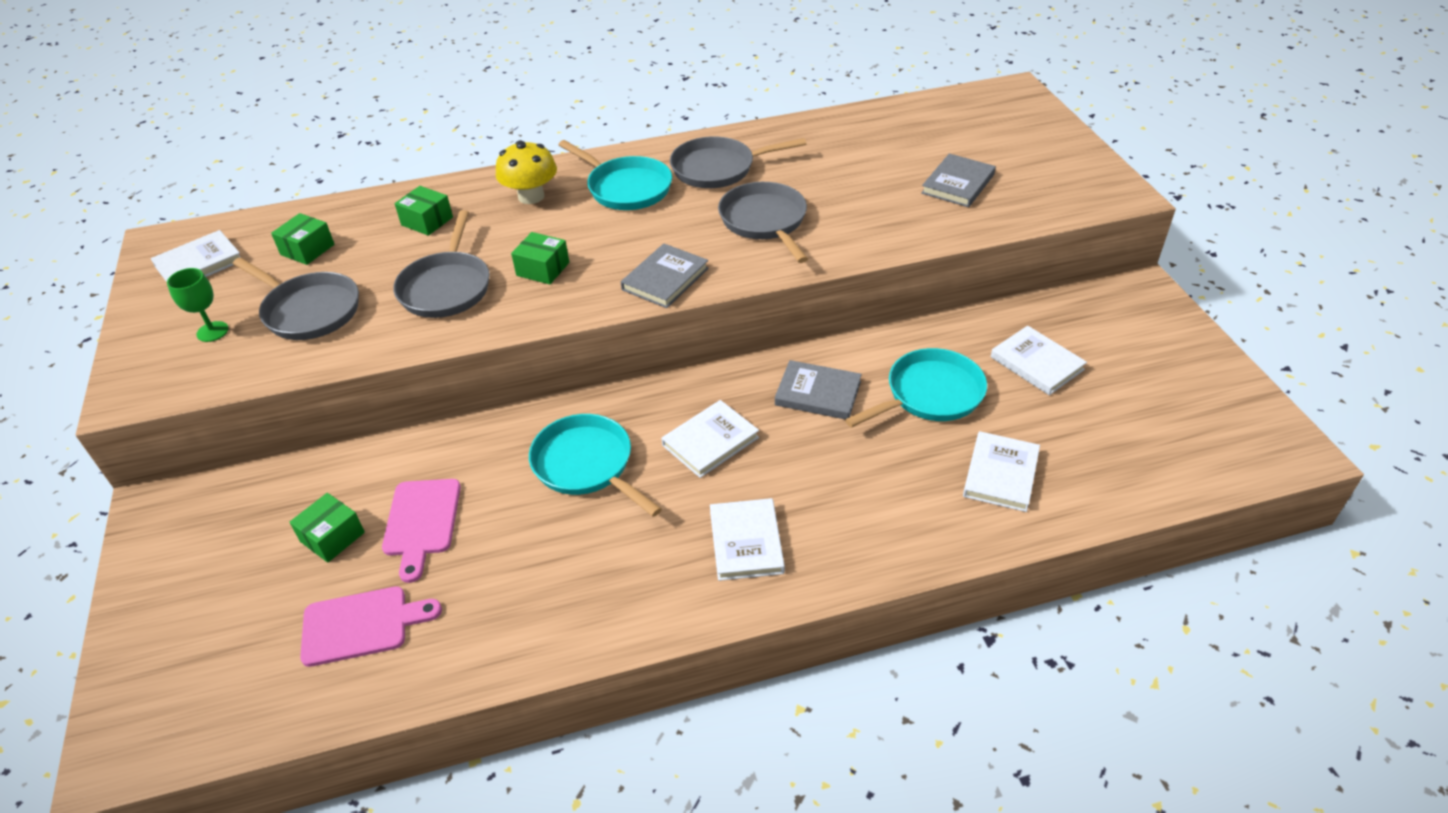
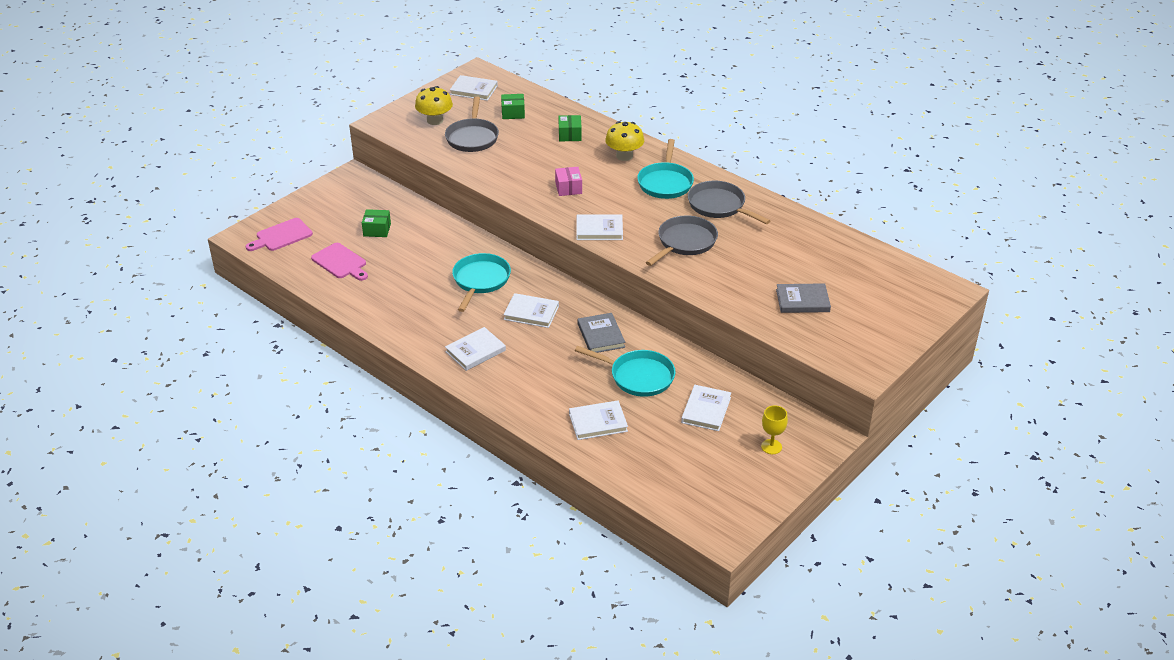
camera: 55 degrees right, 5 degrees down
(212, 331) = (435, 120): green goblet -> yellow mushroom
(421, 522) = (405, 249): pink cutting board -> pink cutting board (281, 236)
(447, 287) = (526, 166): grey pan -> none
(543, 269) = (568, 188): green box -> pink box
(665, 279) = (599, 229): grey book -> white book
(1137, 339) = (771, 447): none -> yellow goblet

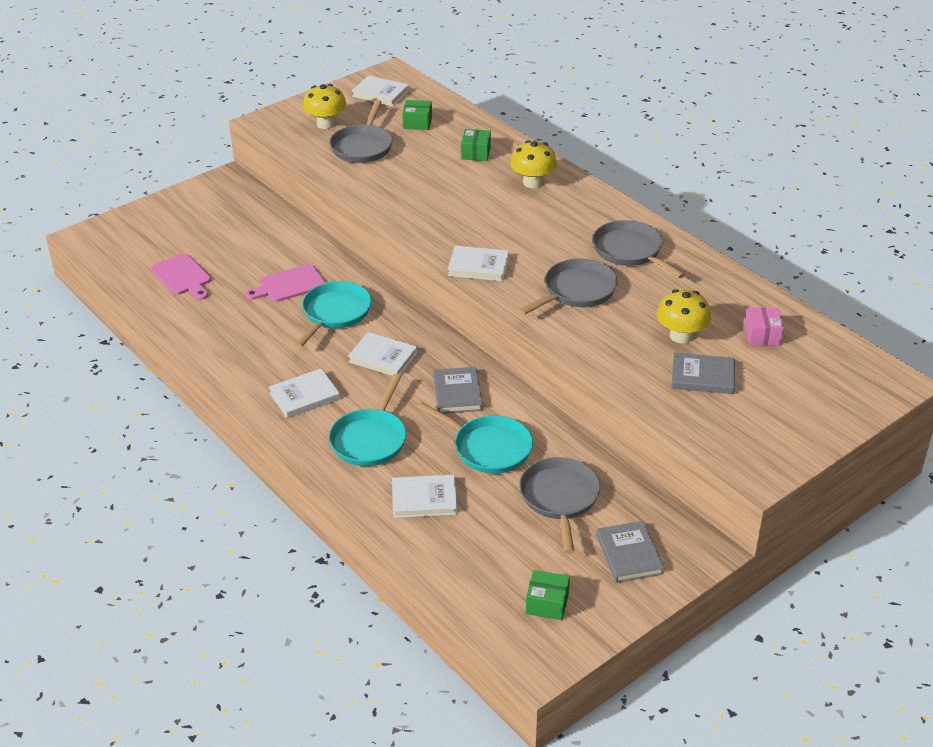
camera: 10 degrees right, 0 degrees up
(281, 236) = (127, 240): pink cutting board -> pink cutting board (289, 285)
(377, 230) = (235, 243): green box -> green box (547, 603)
(568, 188) = (456, 214): pink box -> pink box (762, 335)
(665, 182) = (573, 218): turquoise pan -> turquoise pan (370, 439)
(706, 410) = (559, 499): white book -> grey pan
(771, 447) = (629, 554): yellow goblet -> grey book
(777, 270) = (681, 336): none -> yellow mushroom

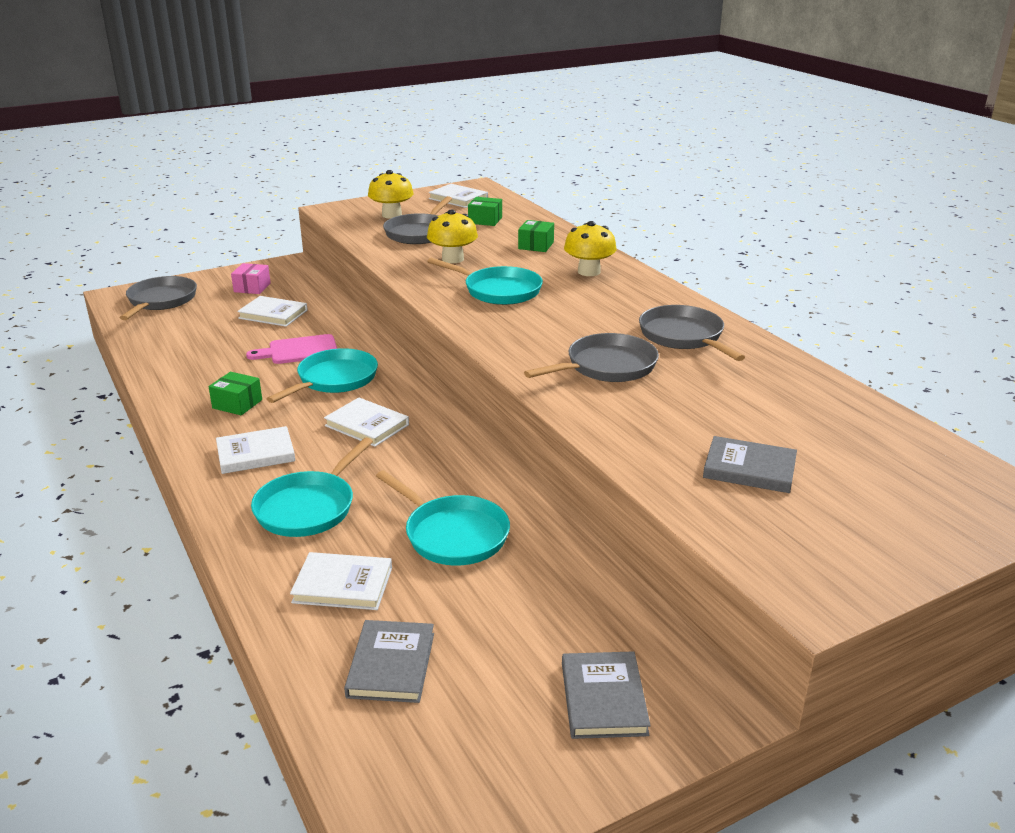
camera: 10 degrees right, 10 degrees down
(182, 276) = (193, 334): pink cutting board -> none
(457, 393) = (438, 470): grey book -> grey book (391, 665)
(461, 214) = (498, 290): none -> turquoise pan
(478, 266) = (498, 334): white book -> white book (273, 314)
(547, 603) = (457, 755): green box -> green box (237, 404)
(559, 499) = (525, 608): grey pan -> grey pan (160, 301)
(681, 336) = (729, 422): yellow mushroom -> yellow mushroom (452, 259)
(762, 335) = (839, 432): pink box -> pink box (252, 287)

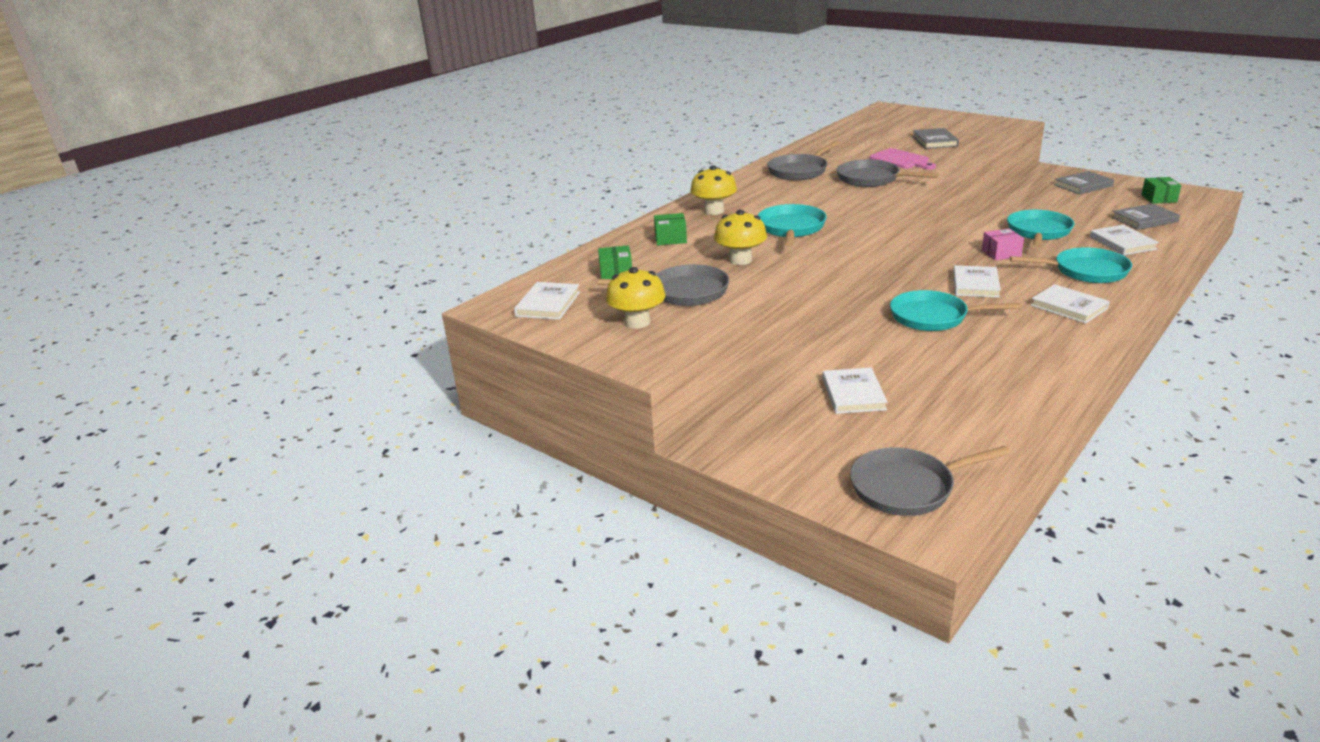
camera: 110 degrees left, 0 degrees up
(237, 404) = (1026, 340): green box -> green box (1159, 198)
(252, 287) = (802, 438): pink box -> pink box (1001, 253)
(299, 350) = (907, 350): pink cutting board -> pink cutting board (901, 160)

